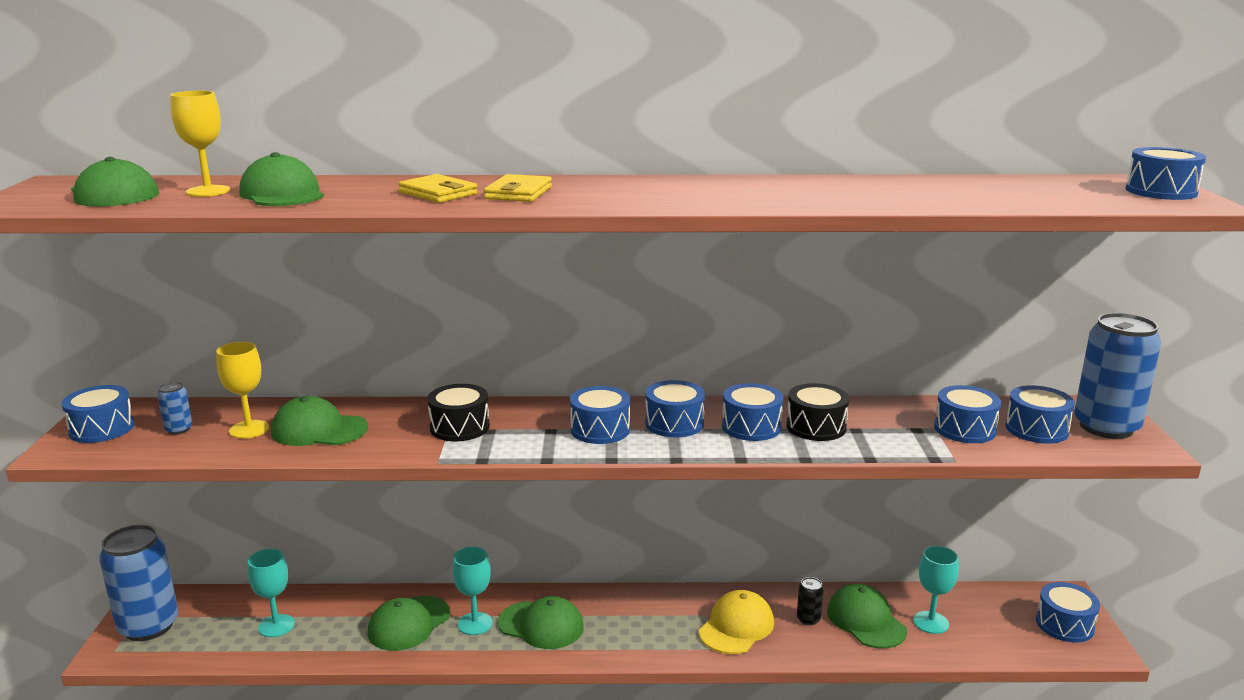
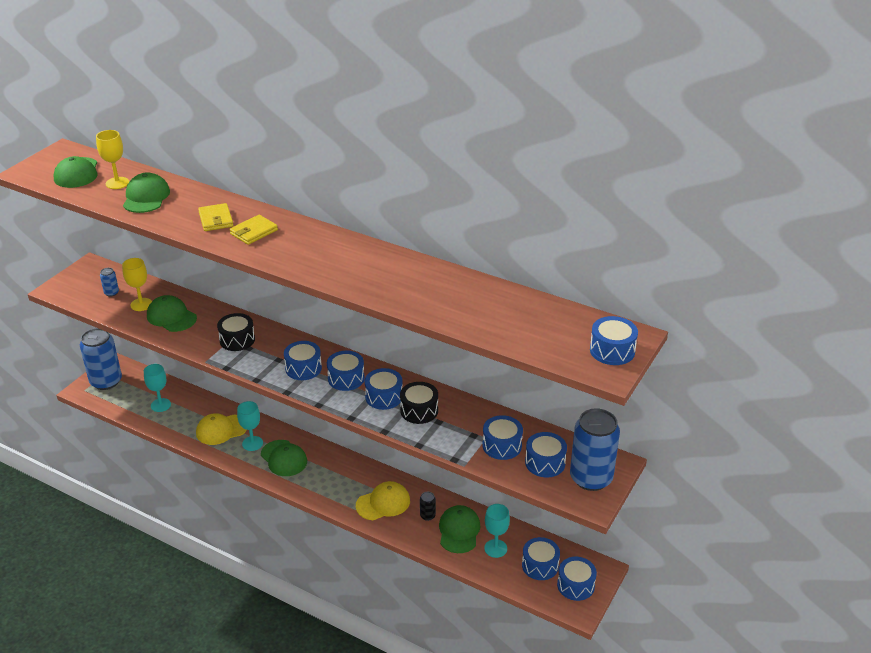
camera: 30 degrees right, 15 degrees up
(102, 429) = (80, 280): blue drum -> blue drum (540, 565)
(409, 623) = (221, 430): green cap -> yellow cap

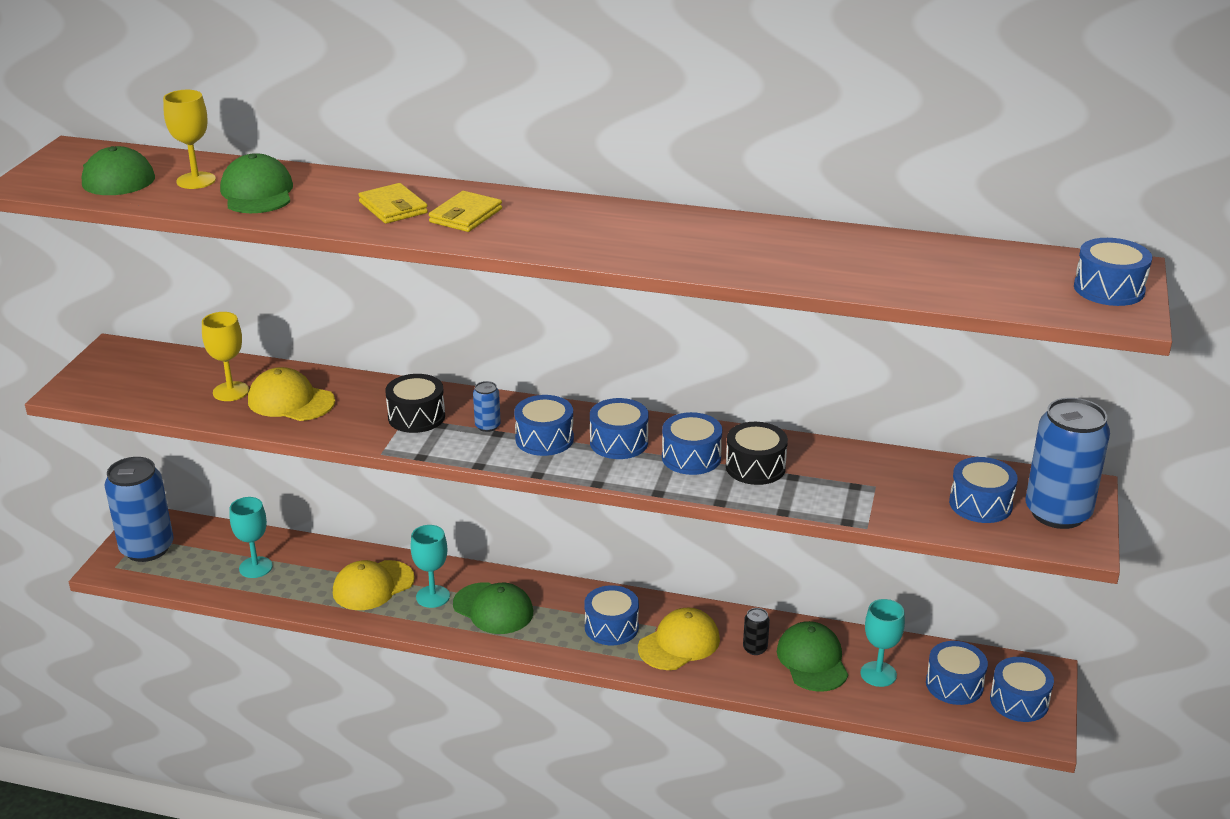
camera: 15 degrees left, 5 degrees down
(111, 293) = (171, 382): blue can -> blue can (487, 426)
(171, 317) = (291, 401): green cap -> yellow cap
(502, 445) = (905, 492): blue drum -> blue drum (611, 627)

